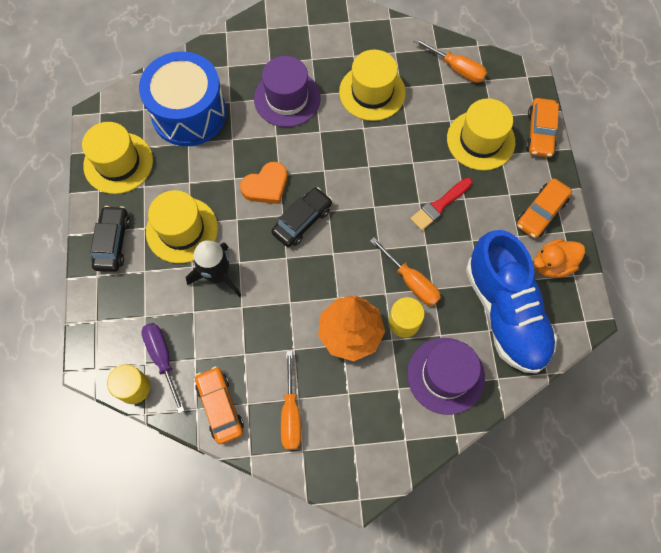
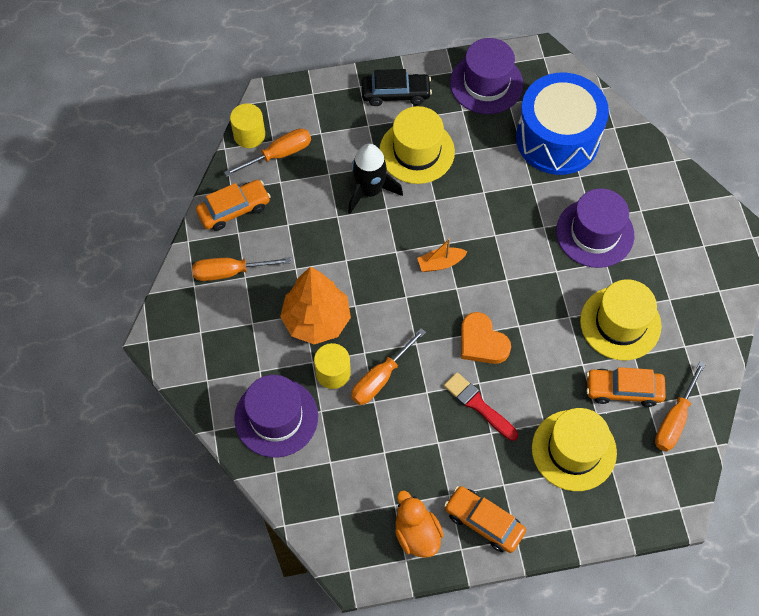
camera: 85 degrees right, 5 degrees down
(118, 163) = (486, 83): yellow hat -> purple hat
(163, 359) = (278, 154): purple screwdriver -> orange screwdriver
(266, 186) = (478, 223): orange heart -> orange heart (482, 342)
(302, 221) = (440, 263): black car -> orange boat
(505, 312) = (353, 479): blue shoe -> none
(540, 132) = (597, 522): orange car -> orange car (623, 390)

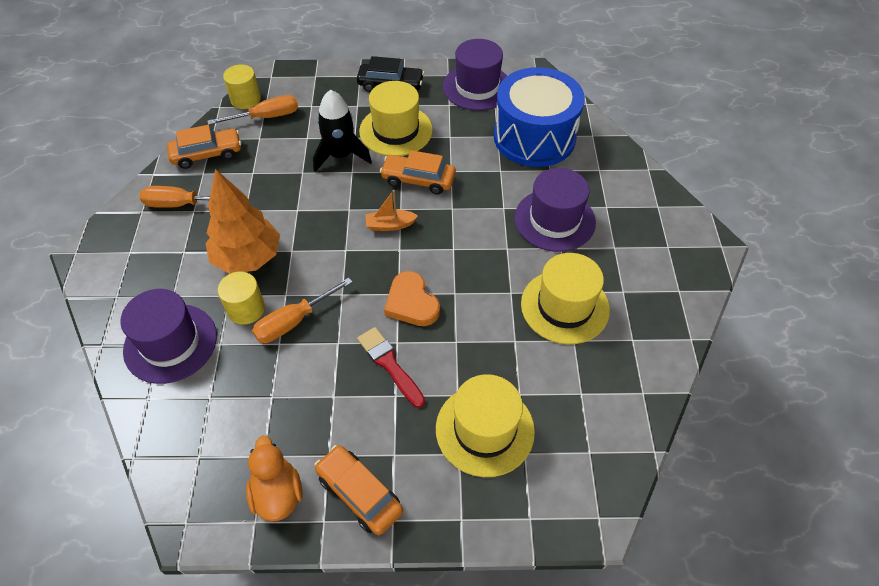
camera: 10 degrees right, 10 degrees down
(623, 390) = (555, 374): orange car -> orange car (418, 180)
(674, 419) = (608, 414): orange screwdriver -> none

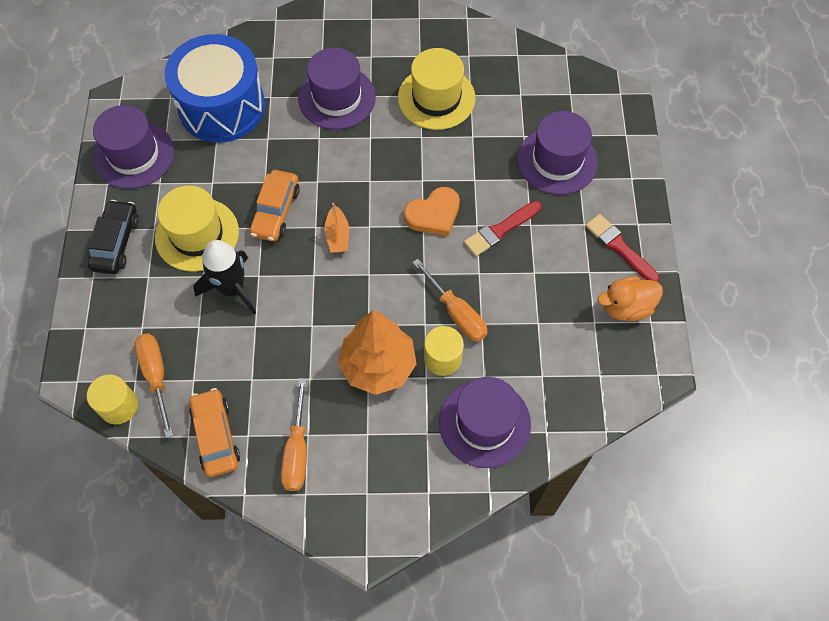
camera: 90 degrees left, 10 degrees up
(359, 493) = (619, 247): orange car -> red brush
(485, 429) = (557, 160): yellow hat -> purple hat

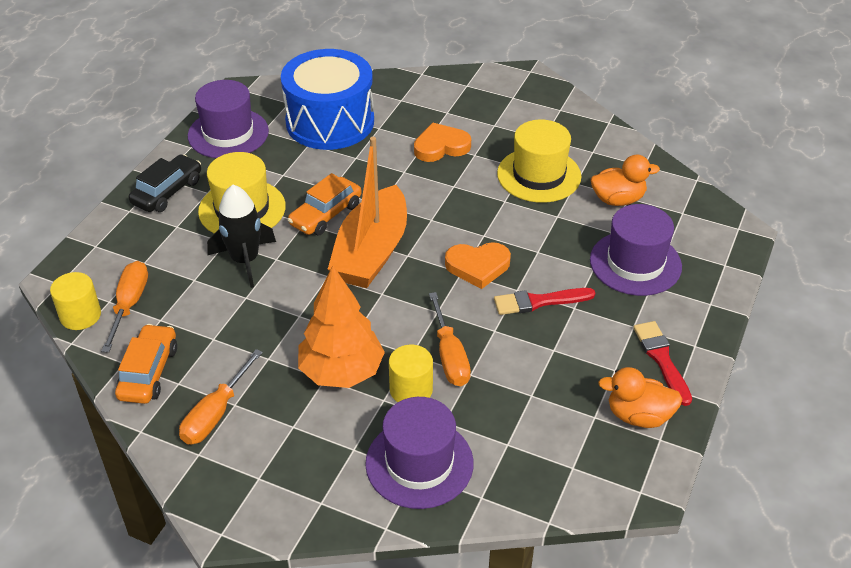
camera: 25 degrees right, 20 degrees down
(337, 98) = (441, 146): purple hat -> orange heart
(337, 235) = (371, 252): orange boat -> orange boat, size x2.38
(513, 100) = (618, 199): none -> orange duck

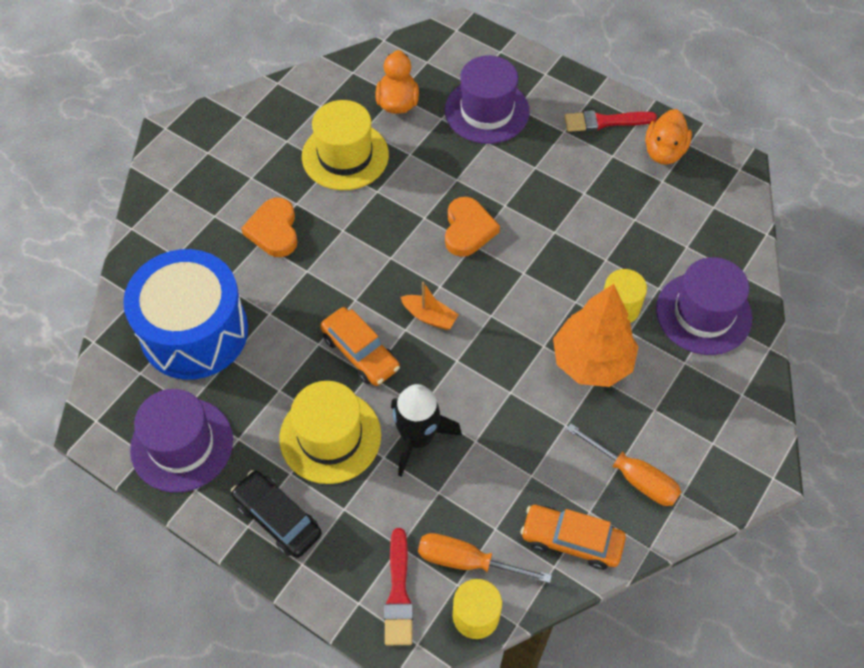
camera: 80 degrees left, 15 degrees up
(371, 252) = (429, 316): orange boat -> orange boat, size x0.42
(449, 356) = (581, 271): orange screwdriver -> none
(539, 301) = (523, 191): red brush -> red brush (398, 593)

